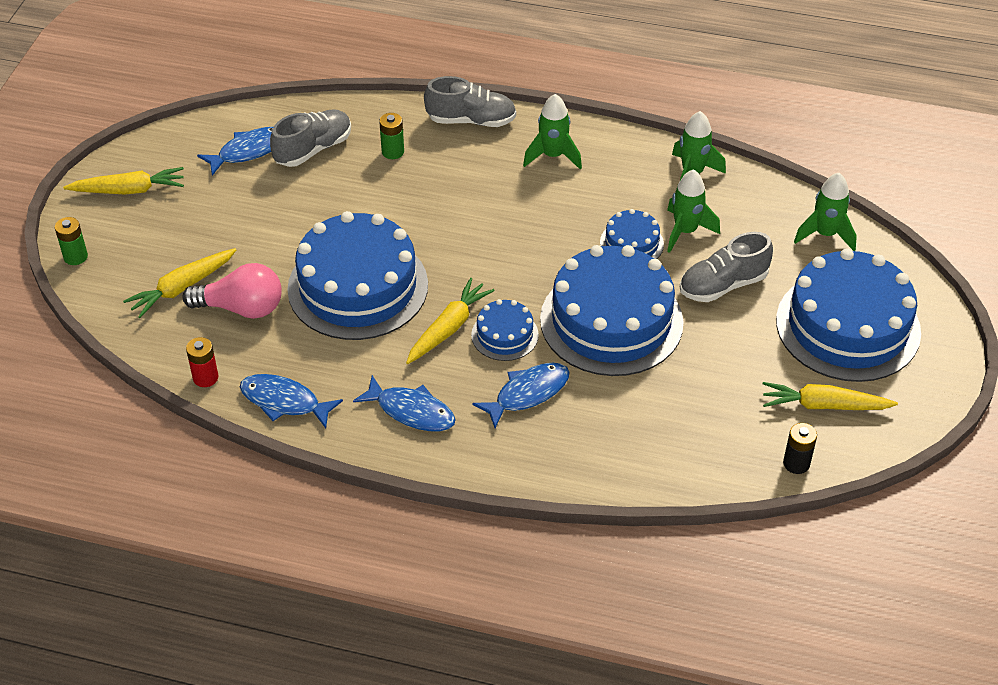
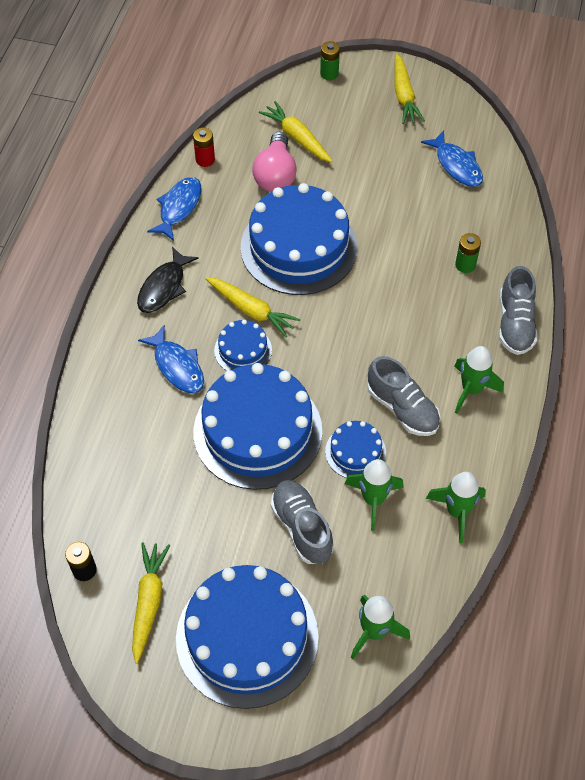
camera: 90 degrees right, 10 degrees up
(313, 149) = (463, 208): grey shoe -> grey shoe (402, 408)
(411, 411) = (164, 287): blue fish -> black fish

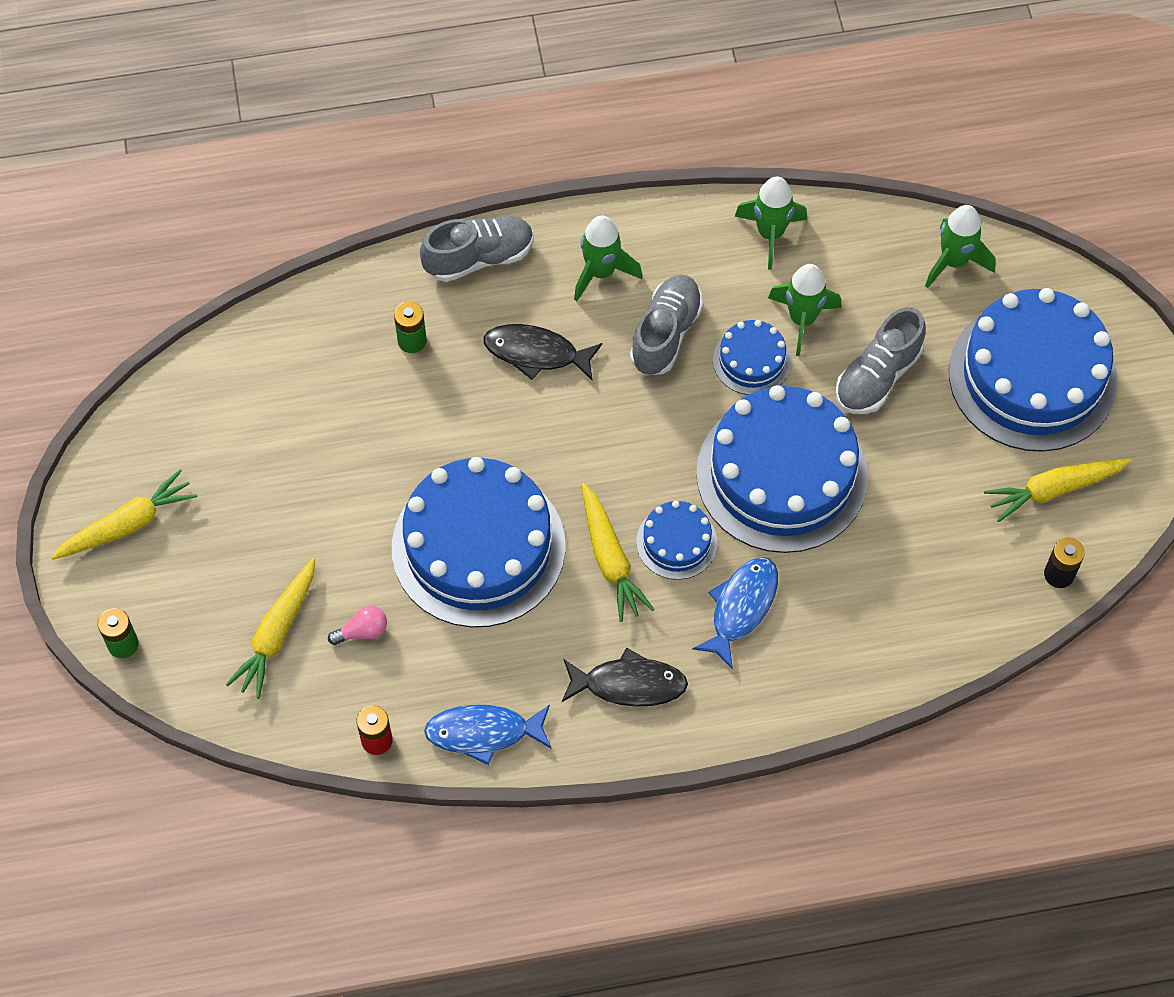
camera: 115 degrees left, 5 degrees up
(251, 310) = (610, 559): yellow carrot -> yellow carrot turned 150 degrees clockwise
(275, 175) = (362, 631): pink light bulb -> pink light bulb, size x0.49
(423, 328) = (536, 353): none -> black fish
(456, 165) = (239, 409): blue fish -> none

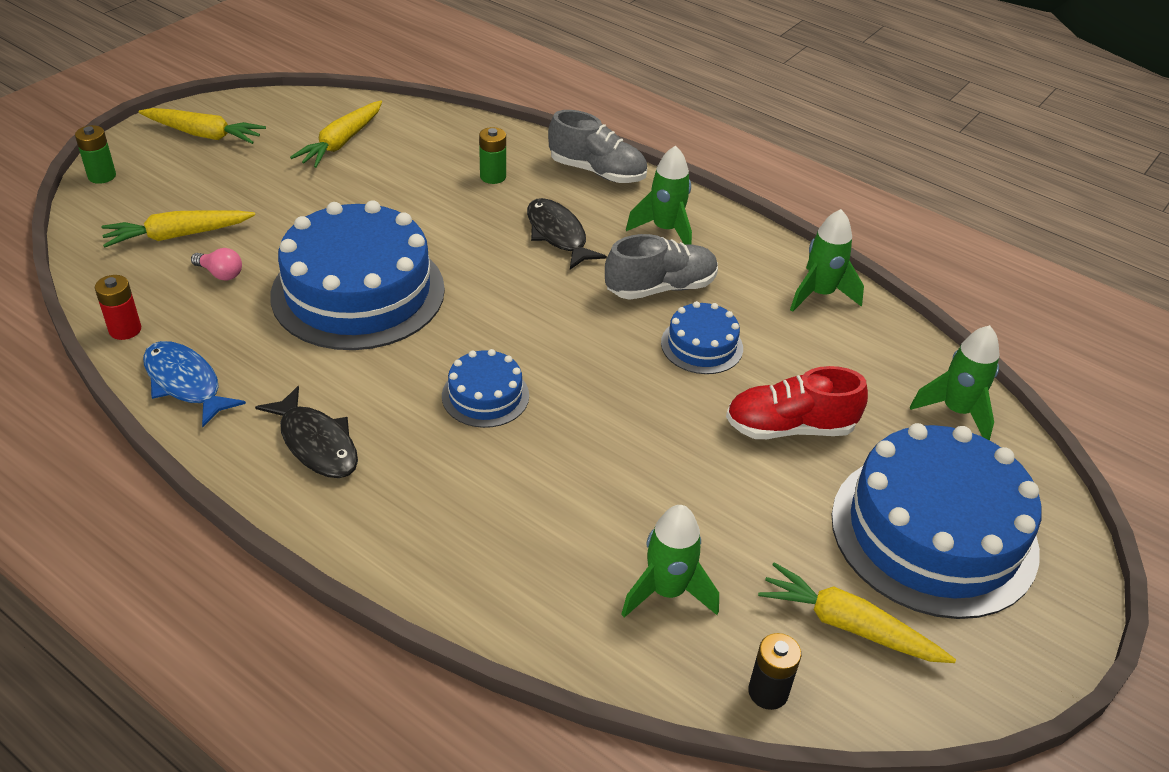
camera: 45 degrees right, 20 degrees down
(610, 559) = (426, 367): yellow carrot -> yellow carrot (341, 142)
(741, 607) = (467, 471): blue fish -> none
(782, 474) = (624, 422): blue cake -> none
(802, 319) = (776, 353): green rocket -> green rocket (667, 591)
(877, 376) = (790, 428): grey shoe -> red shoe

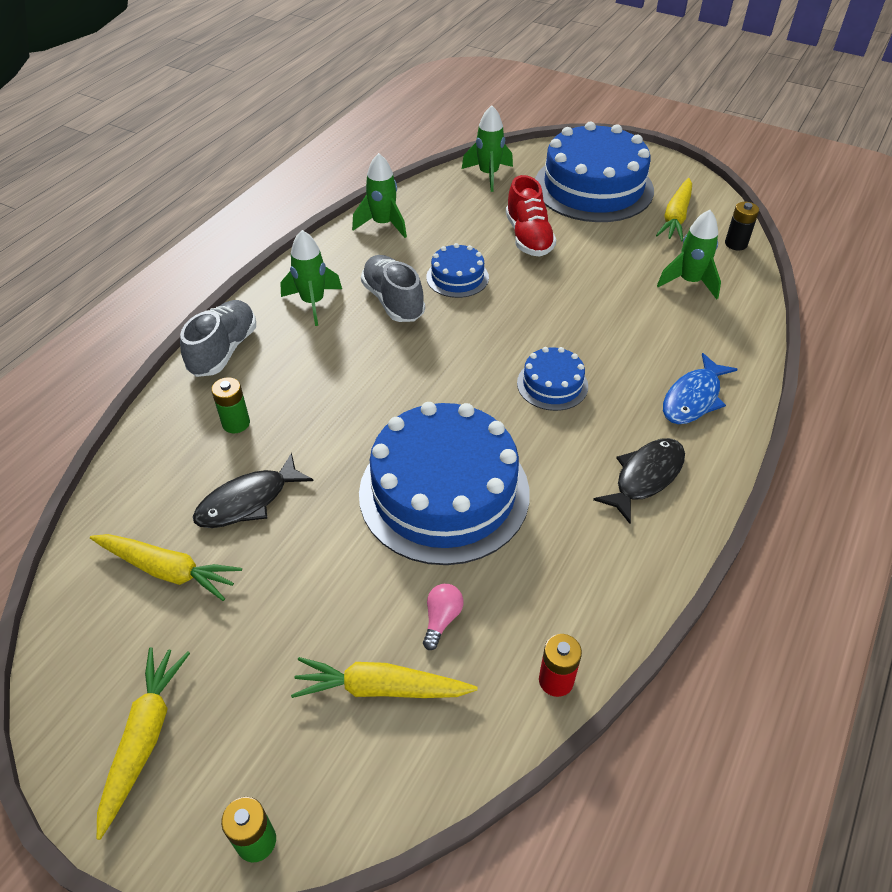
camera: 95 degrees left, 5 degrees up
(177, 236) = (380, 688): yellow carrot -> yellow carrot turned 120 degrees clockwise
(185, 383) = (613, 595): blue fish -> blue fish (693, 398)
(558, 235) = (330, 366): black fish -> black fish (248, 501)

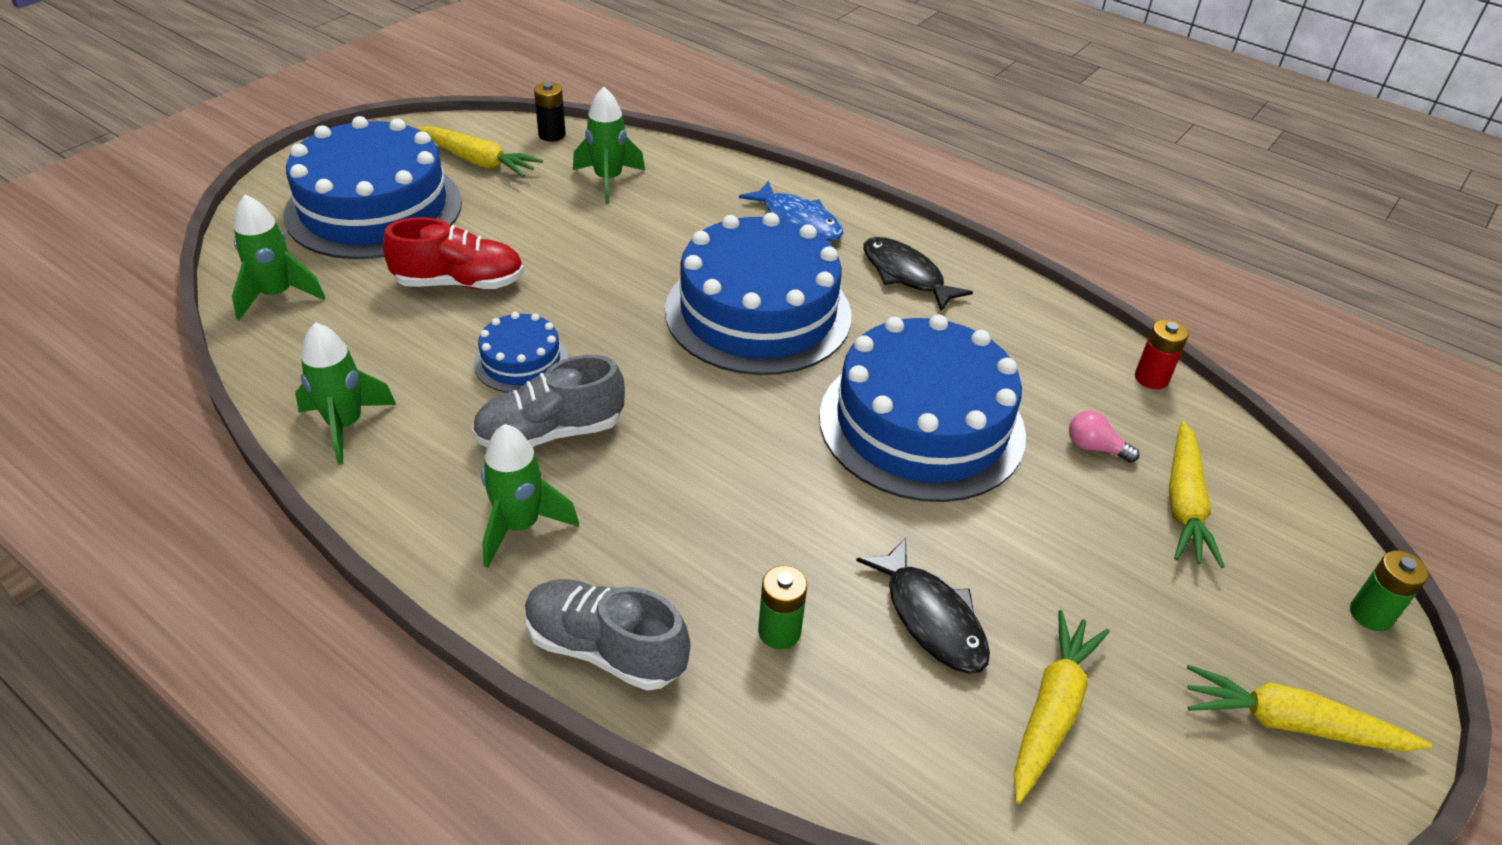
camera: 85 degrees left, 5 degrees down
(552, 384) = (758, 312): blue cake -> blue cake, size x2.14

